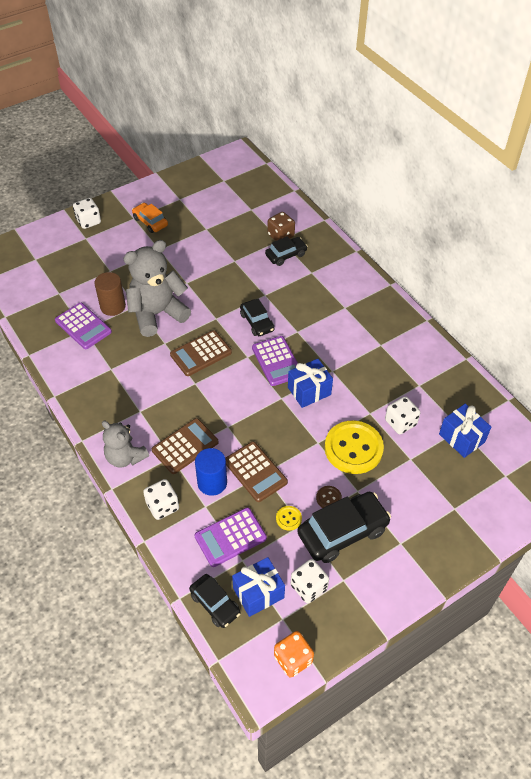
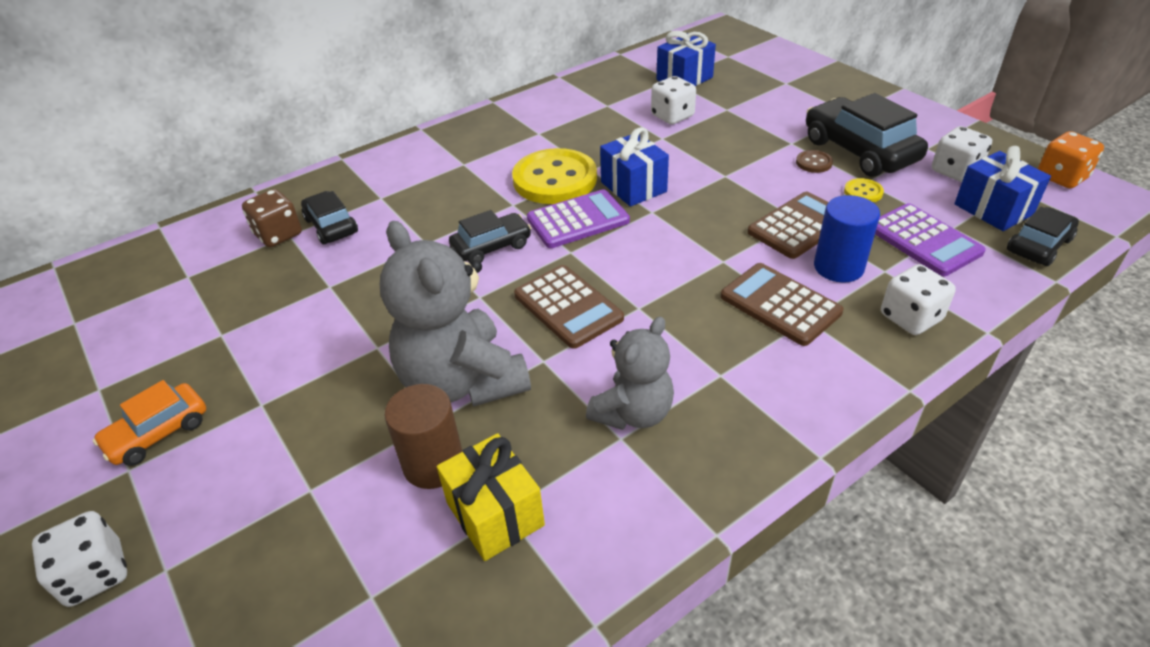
camera: 90 degrees left, 10 degrees down
(83, 326) = (495, 514): purple calculator -> yellow gift
(125, 457) = (833, 380): grey teddy bear -> grey teddy bear (633, 413)
(353, 448) = (725, 147): yellow button -> yellow button (555, 179)

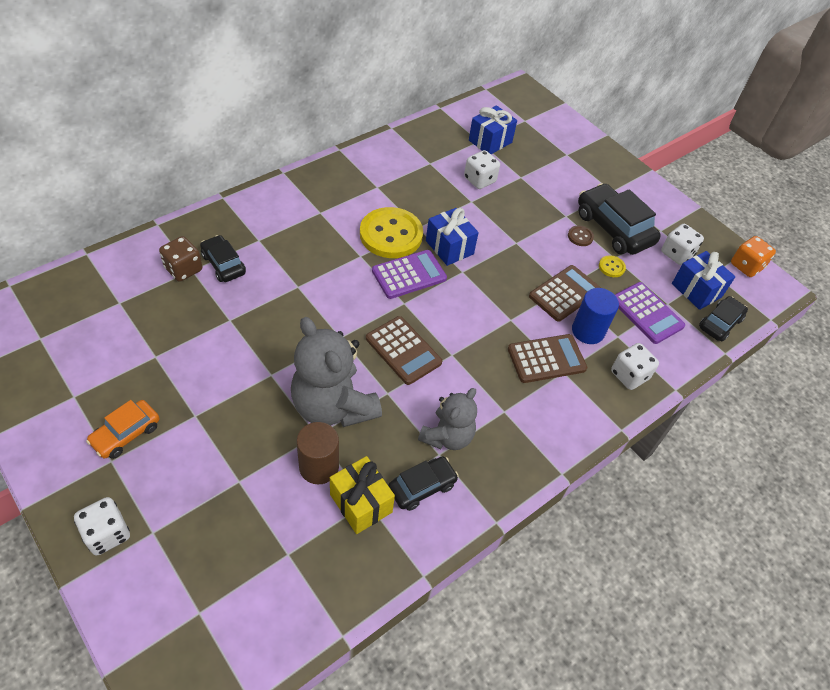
camera: 10 degrees left, 10 degrees up
(491, 247) = (346, 294): black car -> black car (422, 487)
(780, 304) = (546, 359): brown calculator -> brown calculator turned 120 degrees clockwise

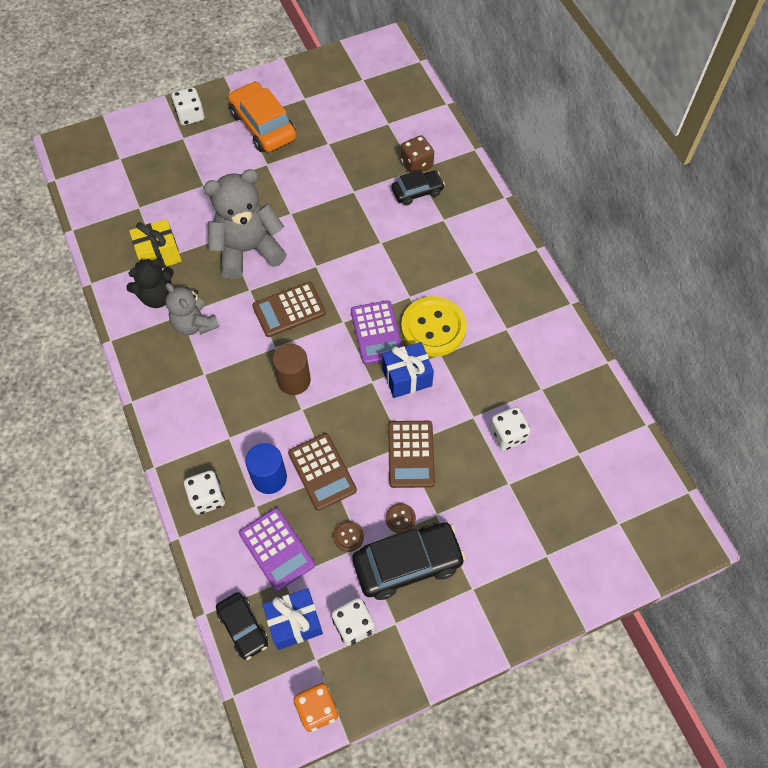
camera: 110 degrees right, 10 degrees up
(126, 434) = (263, 126): orange car -> orange car, size x1.70
(319, 467) = (198, 233): brown cylinder -> brown cylinder (294, 380)
(422, 487) = (157, 296): black car -> black teddy bear
(490, 141) = (577, 466): blue gift -> none
(546, 359) = (247, 427): brown calculator -> brown calculator (411, 454)
(611, 267) = (348, 536): yellow button -> brown button
(647, 313) = (277, 549): purple calculator -> purple calculator turned 105 degrees counterclockwise

